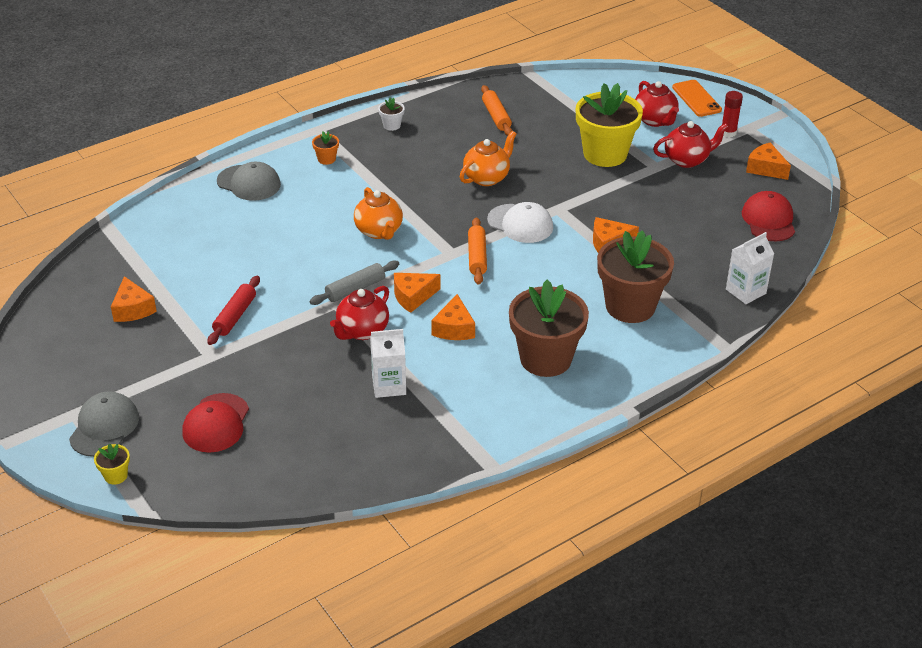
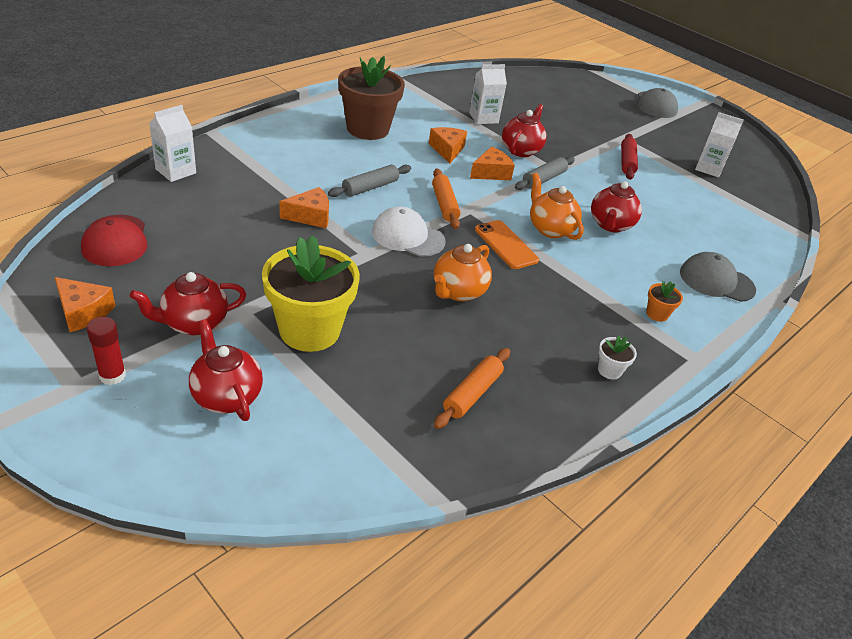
camera: 165 degrees right, 0 degrees up
(116, 476) = (626, 85): yellow flower pot -> none
(133, 309) = (708, 168): orange cheese -> white carton
(216, 423) = (588, 104): red cap -> none
(313, 235) = (610, 225): none -> red teapot
(496, 116) = (472, 393): orange rolling pin -> orange rolling pin turned 60 degrees clockwise
(550, 275) = (370, 187): none -> grey rolling pin
(630, 306) = (293, 162): brown flower pot -> none
(696, 99) = (141, 451): orange phone -> orange phone (506, 245)

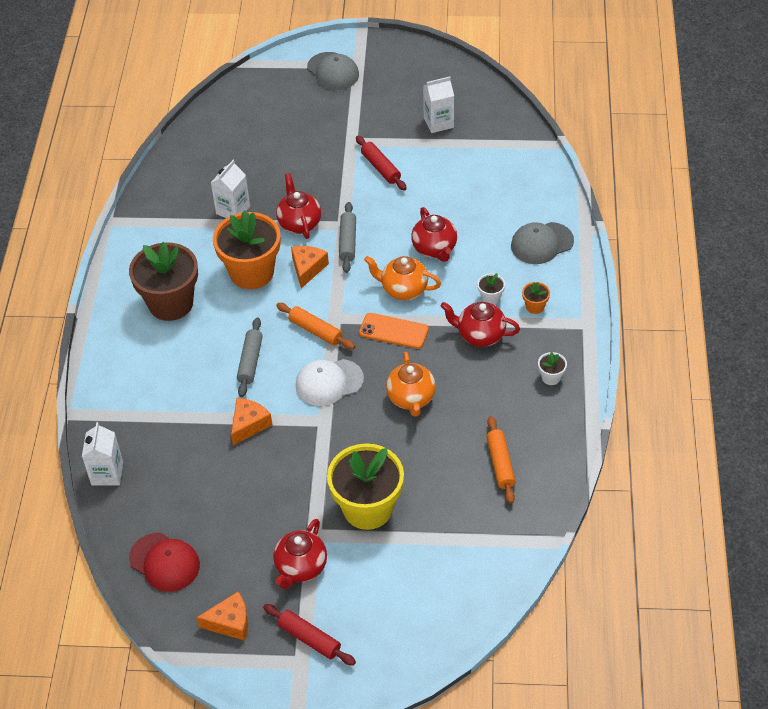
camera: 35 degrees left, 10 degrees up
(112, 375) = (309, 638): red glue stick -> red rolling pin
(226, 396) = (383, 590): red teapot -> red teapot (480, 335)
(447, 150) = (251, 272): orange cheese -> orange flower pot
(621, 282) = (490, 298): none -> white flower pot

